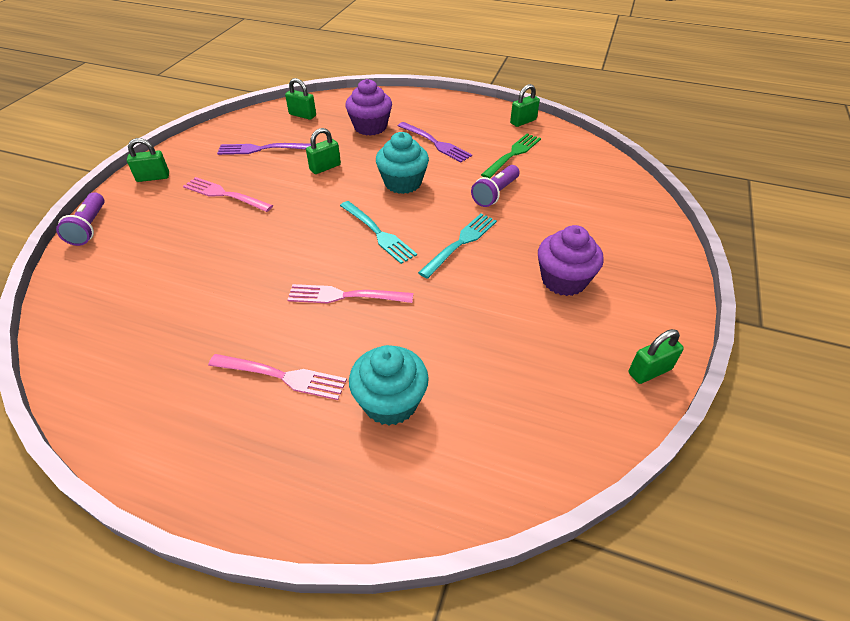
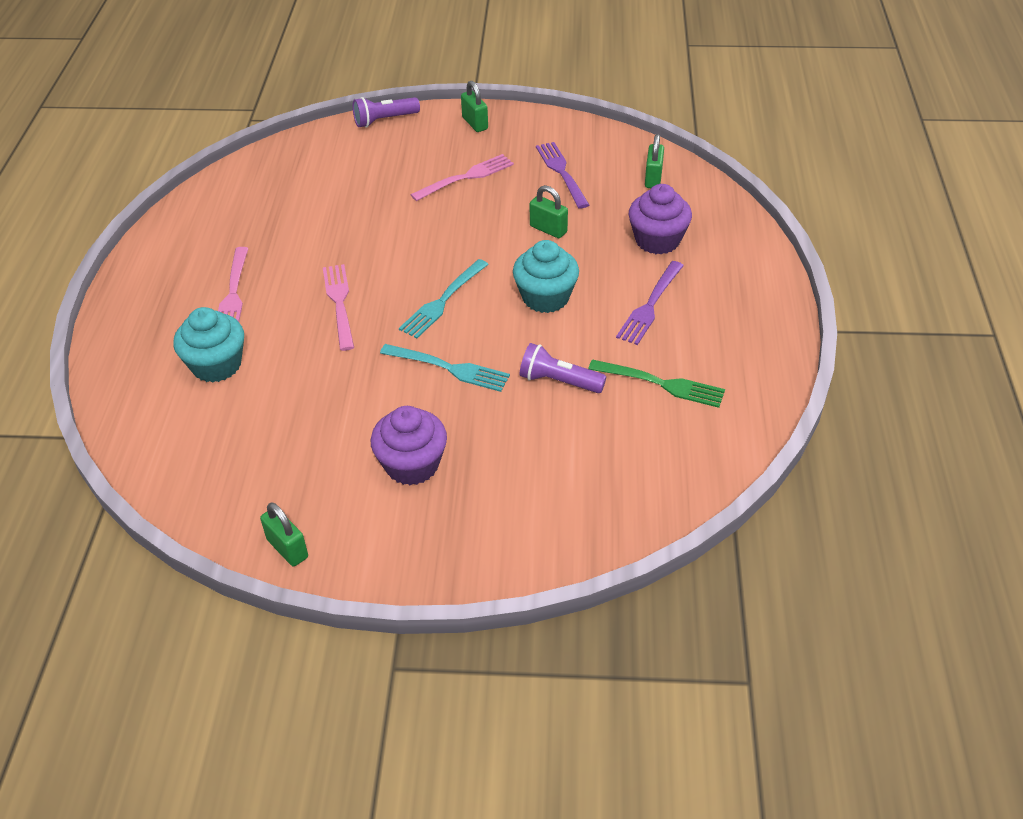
camera: 75 degrees right, 0 degrees up
(225, 194) = (466, 177): pink fork -> pink fork turned 45 degrees clockwise
(523, 121) = (761, 382): green padlock -> none

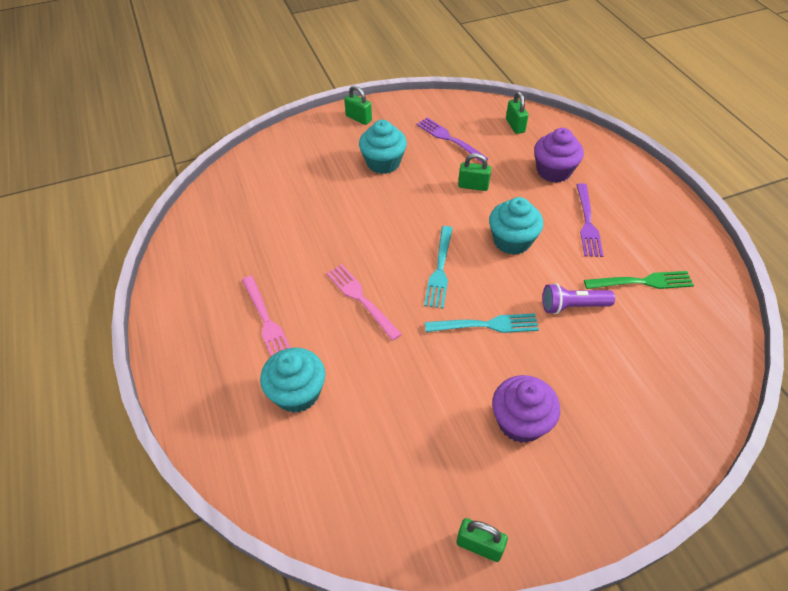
camera: 25 degrees left, 5 degrees up
(384, 120) = (288, 134): purple flashlight -> none
(466, 177) = (383, 163): pink fork -> turquoise cupcake

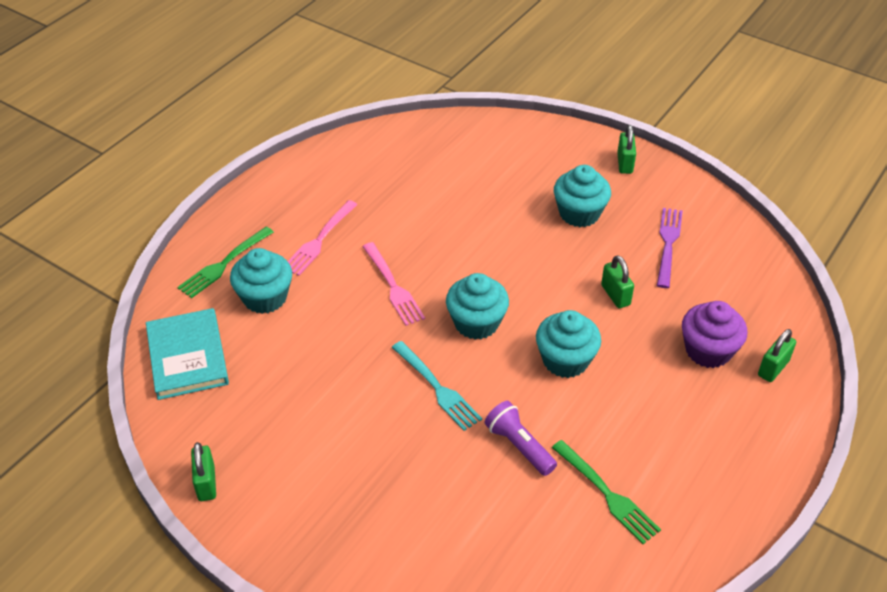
camera: 55 degrees right, 5 degrees down
(228, 405) = (224, 264): none -> green fork
(317, 490) = (187, 357): none -> turquoise book
(361, 299) = (393, 286): pink fork -> pink fork turned 135 degrees clockwise
(440, 269) = (476, 323): turquoise fork -> turquoise cupcake
(515, 125) = (750, 286): green padlock -> green padlock (773, 368)
(520, 421) = (346, 460): purple cupcake -> none
(587, 223) = (653, 412): purple fork -> none

